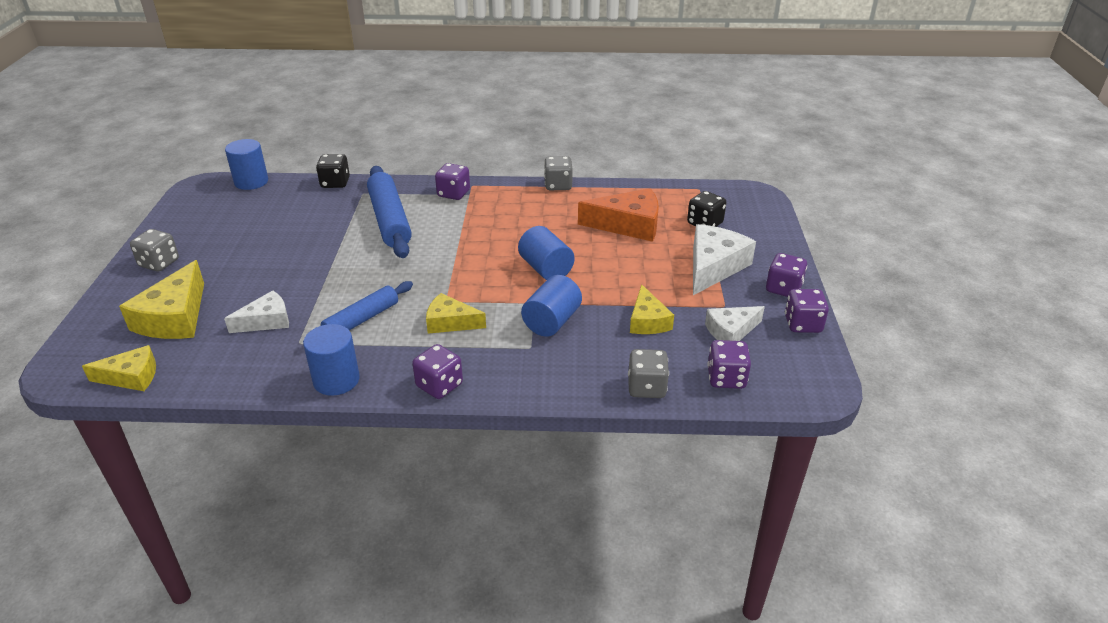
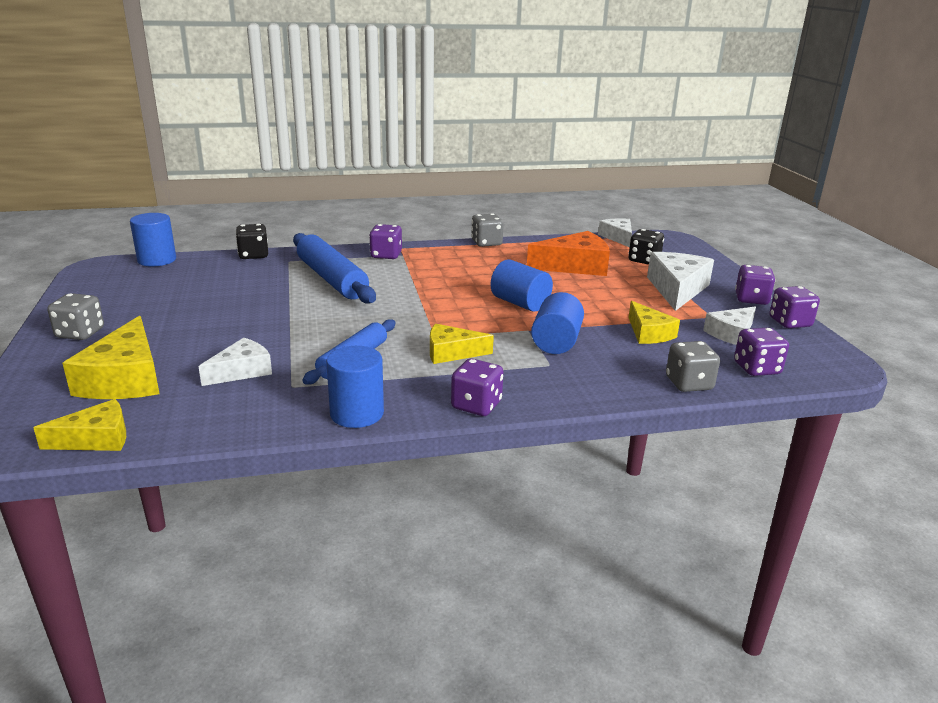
camera: 15 degrees left, 10 degrees down
(697, 189) = (618, 237): none -> white cheese

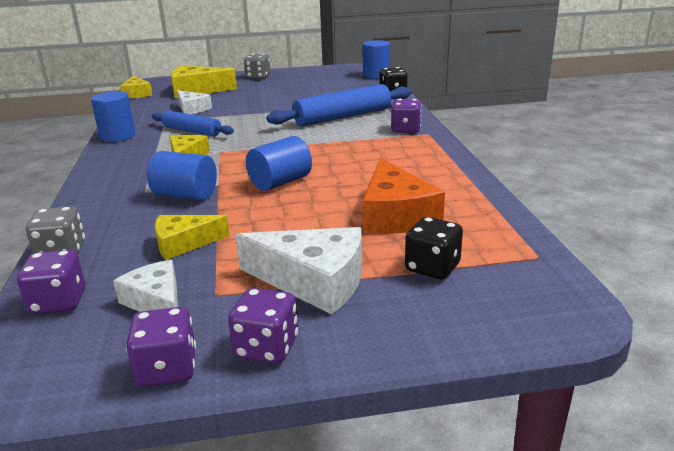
camera: 95 degrees right, 0 degrees up
(476, 405) = (100, 166): purple dice -> none
(486, 243) = (463, 168): grey dice -> none
(618, 237) = (537, 256): white cheese -> none

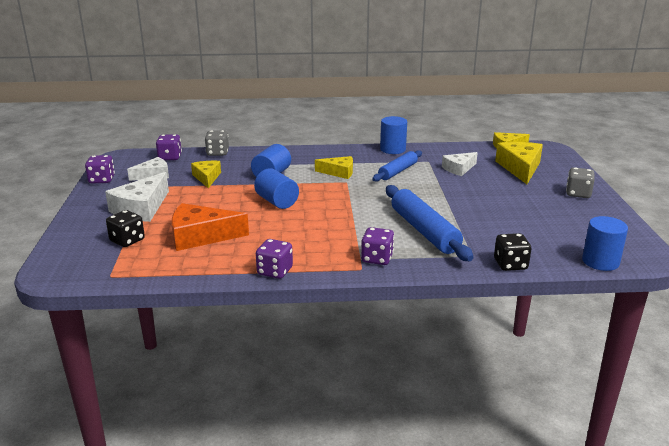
camera: 95 degrees right, 0 degrees up
(266, 347) = (97, 197): purple dice -> purple dice (275, 271)

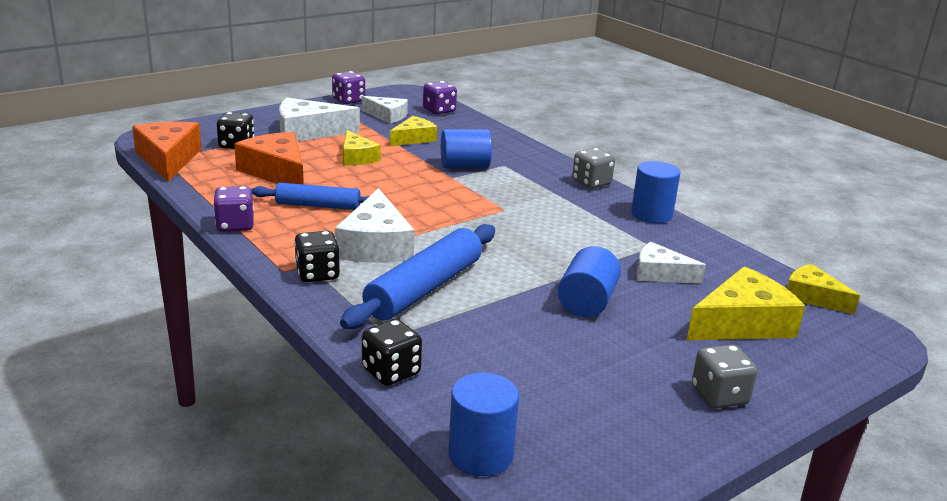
camera: 55 degrees right, 0 degrees up
(115, 274) = (168, 159): none -> orange cheese
(217, 153) = (483, 127): grey dice -> grey dice (591, 183)
(277, 202) = (399, 186): blue cylinder -> blue cylinder (586, 302)
(339, 172) = (526, 199): yellow cheese -> yellow cheese (357, 157)
(355, 231) = (375, 245): none -> white cheese
(377, 258) = (317, 274): purple dice -> black dice
(398, 171) = (584, 233): blue rolling pin -> blue rolling pin (318, 206)

